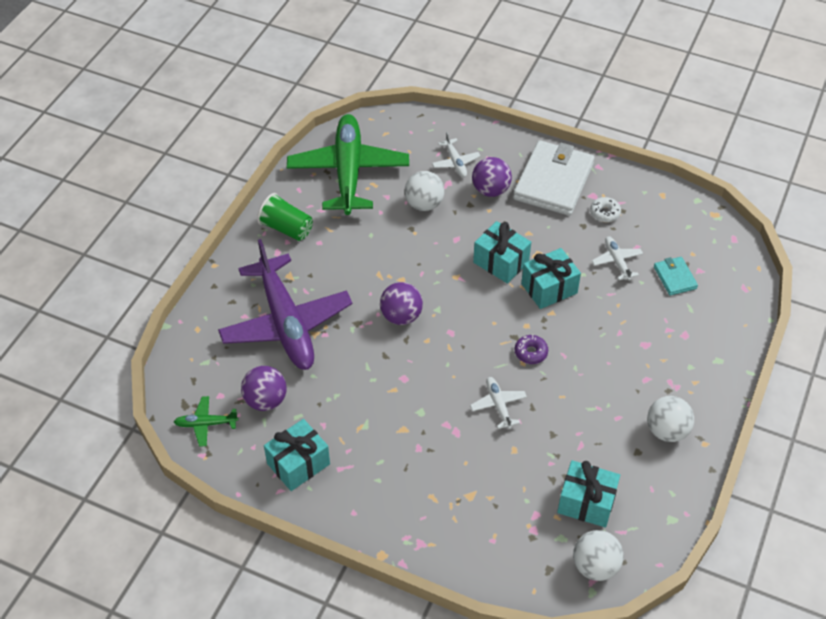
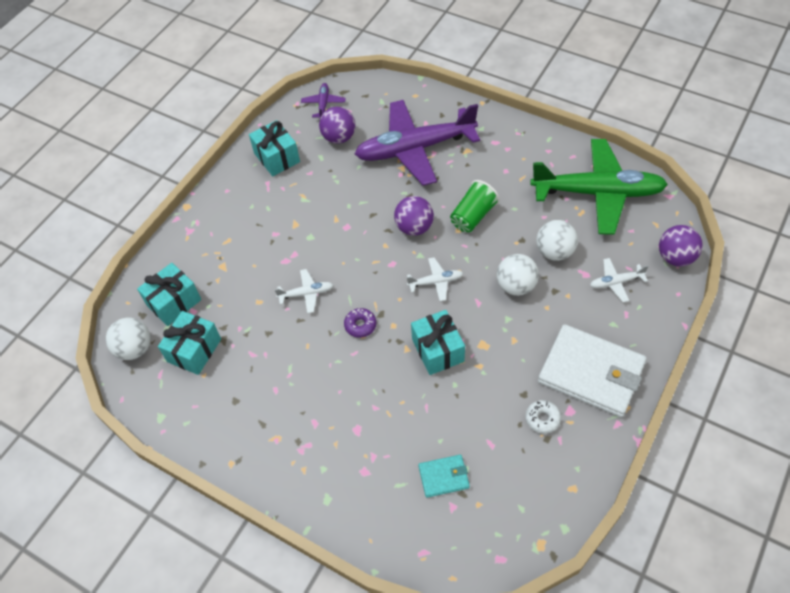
camera: 100 degrees right, 5 degrees up
(206, 424) = (323, 104): green plane -> purple plane
(286, 228) = (523, 148): green cup -> green cup (473, 216)
(490, 190) = (575, 311): purple ball -> purple ball (675, 257)
(501, 262) = (474, 311): turquoise gift -> turquoise gift (174, 302)
(617, 261) = (470, 420): white plane -> white plane (435, 282)
(666, 431) = (252, 430): white ball -> white ball (516, 286)

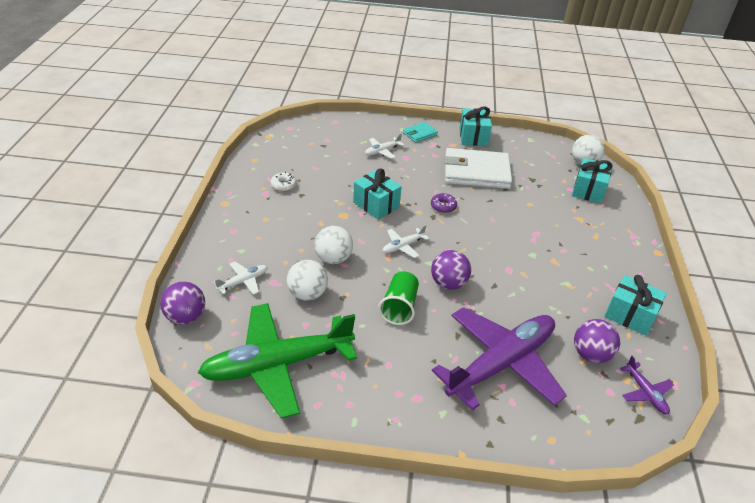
camera: 150 degrees right, 15 degrees down
(194, 350) = (545, 170): turquoise gift -> turquoise gift (473, 137)
(306, 294) = (499, 216): white plane -> white plane (382, 151)
(444, 477) = (338, 149): turquoise wallet -> turquoise wallet (420, 134)
(591, 373) = (253, 216): white wallet -> white wallet (476, 172)

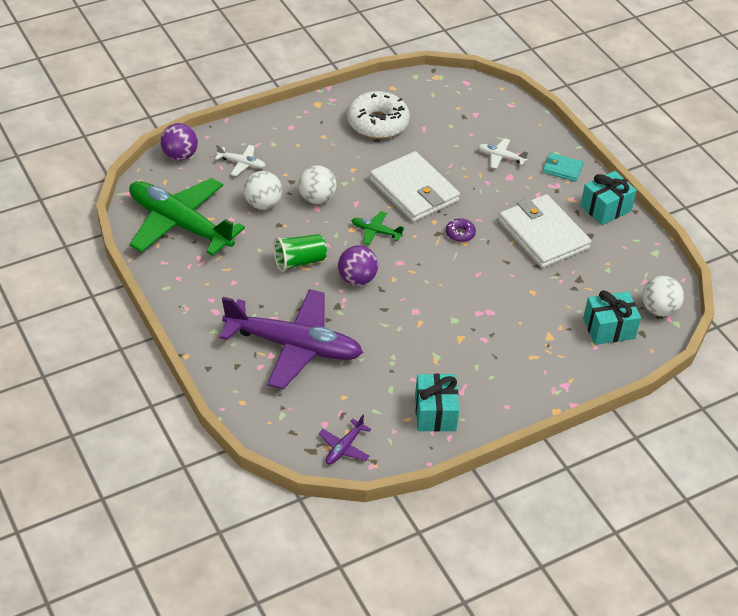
camera: 55 degrees right, 5 degrees up
(283, 185) = (377, 123): white donut -> white donut, size x2.25
(376, 205) = (414, 190): turquoise gift -> white wallet
(403, 246) = (376, 232): white plane -> green plane
(590, 354) = (357, 399): purple ball -> none

